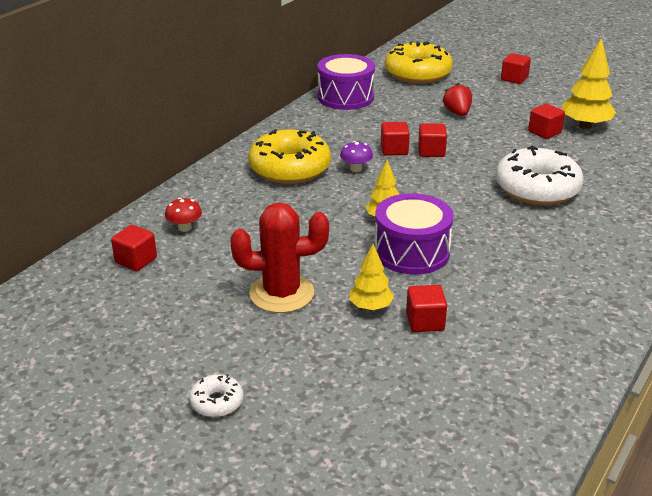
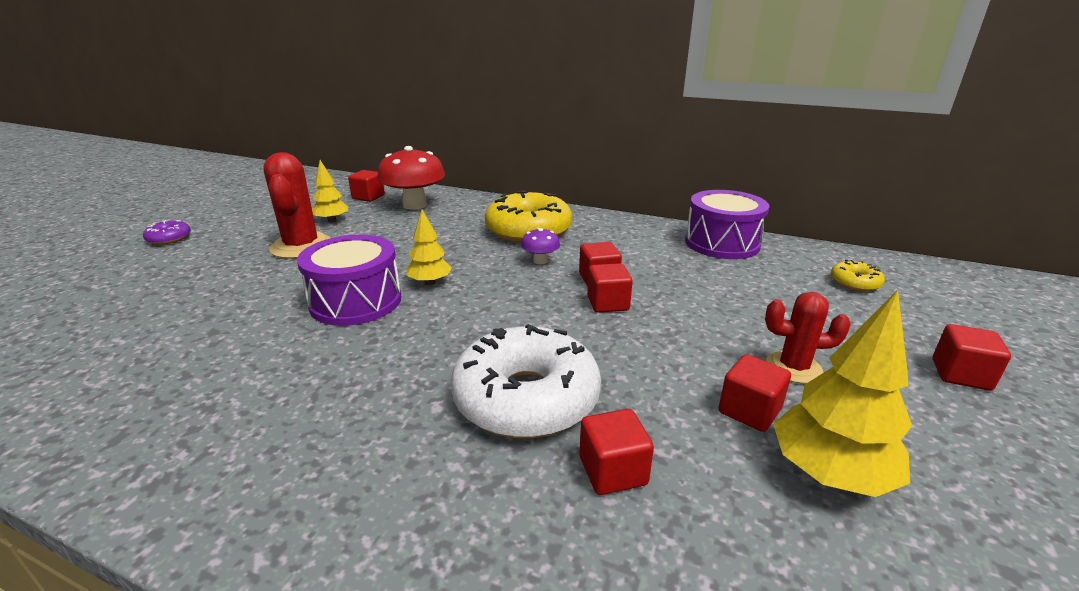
camera: 80 degrees right, 5 degrees down
(184, 228) = (415, 205): red mushroom -> red mushroom, size x2.10
(217, 402) = (169, 238): white donut -> purple donut
(370, 307) = (259, 285): yellow tree -> yellow tree (332, 220)
(417, 73) = (854, 283): yellow donut -> yellow donut, size x0.45
(425, 322) = (216, 315): red cube -> red cube (612, 471)
(457, 113) = (748, 319): red strawberry -> none
(508, 113) = (793, 367): none -> red cactus

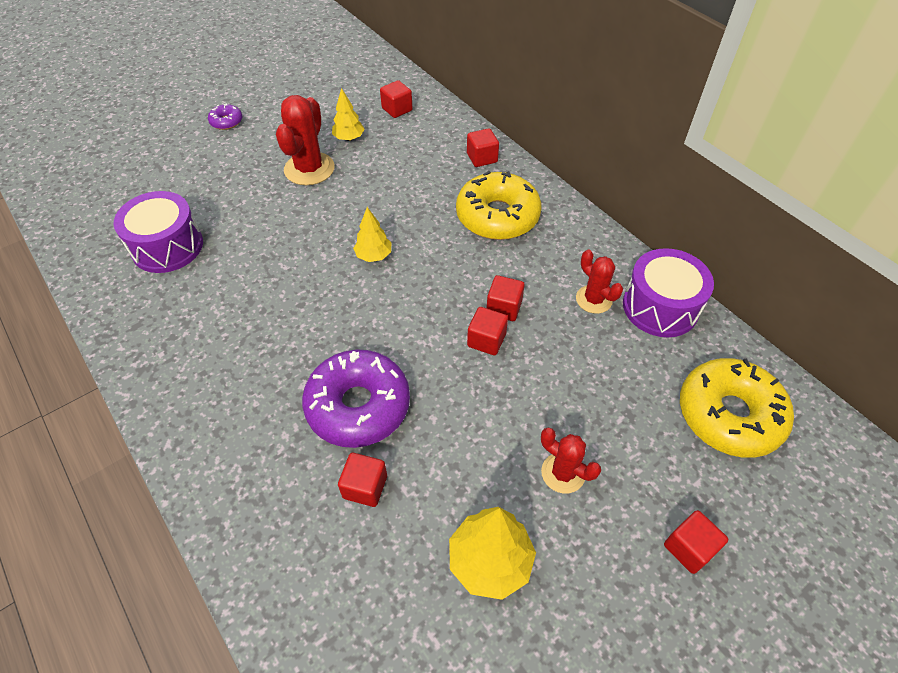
camera: 30 degrees right, 25 degrees up
(356, 301) = (312, 256): purple drum -> purple drum (167, 246)
(415, 205) = (428, 137): red mushroom -> none
(526, 398) = (358, 406): white donut -> purple donut
(540, 261) = (475, 263): purple mushroom -> none
(667, 253) = (594, 299): none -> red cactus
(749, 411) = (489, 491): red cube -> red cube (482, 158)
(854, 283) = (729, 415): yellow donut -> yellow donut, size x2.21

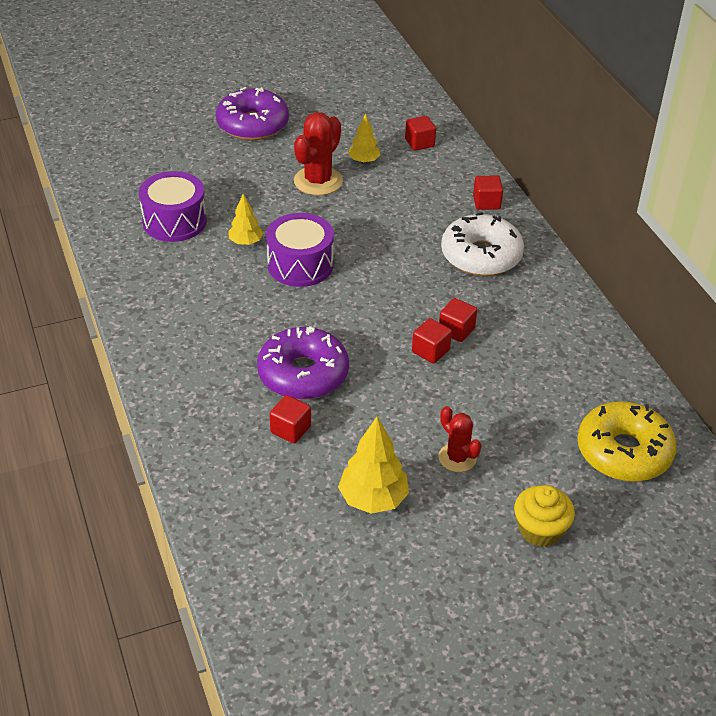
camera: 15 degrees right, 10 degrees down
(226, 122) = (252, 125): purple donut -> purple donut, size x2.21
(374, 256) = (354, 265): yellow tree -> yellow tree (246, 242)
(497, 216) = (481, 256): yellow donut -> white donut
(594, 299) = (542, 341): red cactus -> none
(660, 307) = (602, 360): purple drum -> purple drum (300, 265)
(689, 548) = (540, 530): red cube -> yellow cupcake

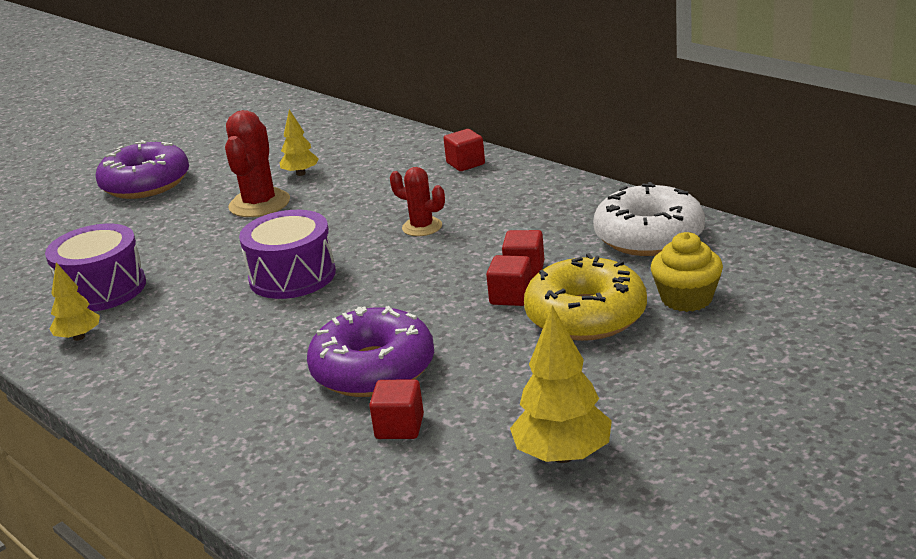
camera: 20 degrees left, 15 degrees down
(246, 242) = (209, 279): yellow tree -> yellow tree (79, 337)
(419, 143) = (352, 143): red cube -> none
(457, 458) = (629, 378): red cactus -> red cactus (422, 227)
(481, 256) = (497, 204): white donut -> white donut (649, 236)
(540, 530) = (788, 406): yellow cupcake -> yellow cupcake (686, 298)
(623, 452) = (807, 304): yellow donut -> yellow donut (586, 316)

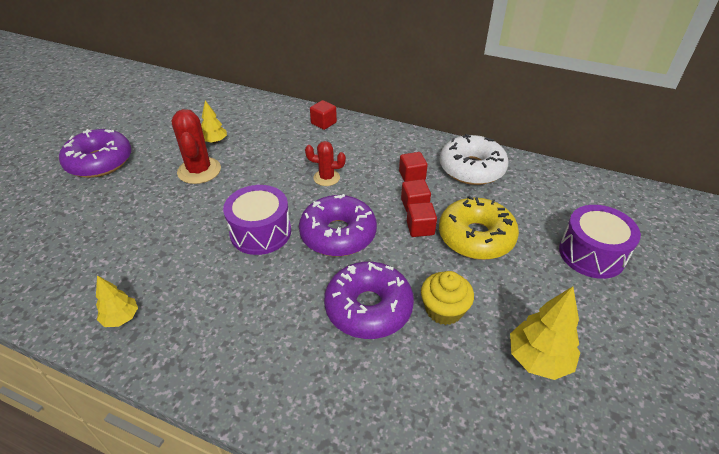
camera: 25 degrees left, 15 degrees up
(103, 289) = (116, 266): purple drum -> purple drum (591, 254)
(391, 290) = (338, 234): none -> purple donut
(399, 427) = (418, 358): red cube -> red cube (412, 176)
(686, 298) = (524, 214): yellow cupcake -> yellow cupcake (444, 310)

